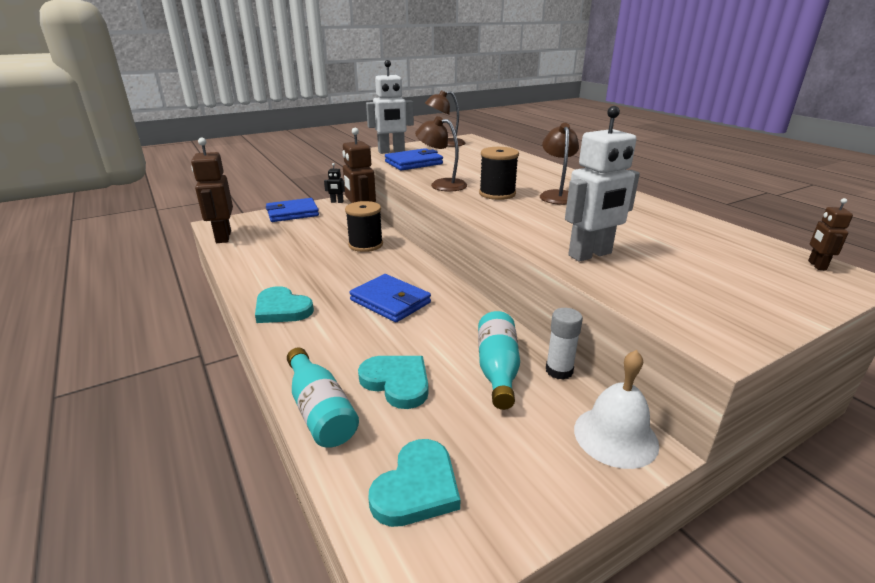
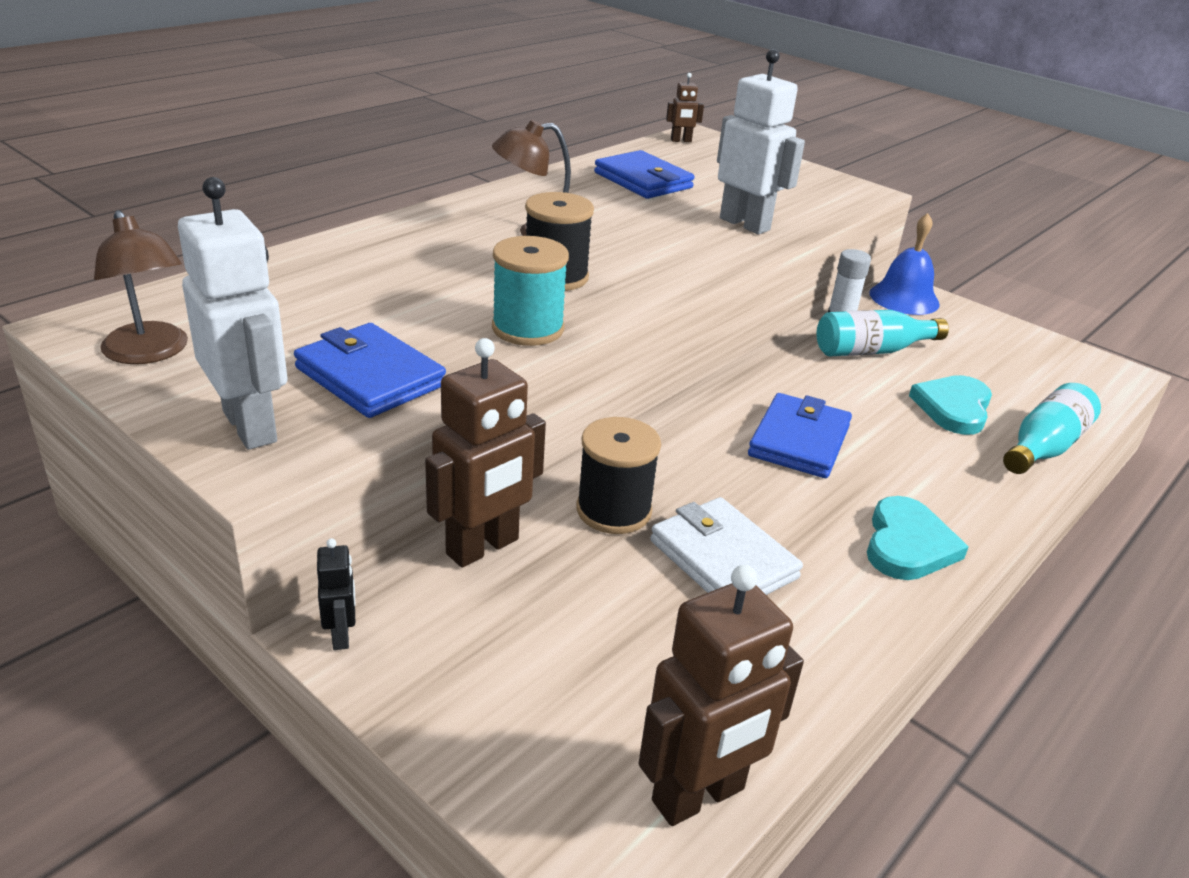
camera: 110 degrees left, 5 degrees up
(292, 213) = (463, 707): blue wallet -> blue wallet (643, 180)
(316, 260) = (723, 559): none -> white wallet
(417, 487) = (1055, 379): turquoise heart -> none
(441, 184) = (528, 328): brown lamp -> turquoise spool
(615, 436) = (904, 298): white bell -> blue bell

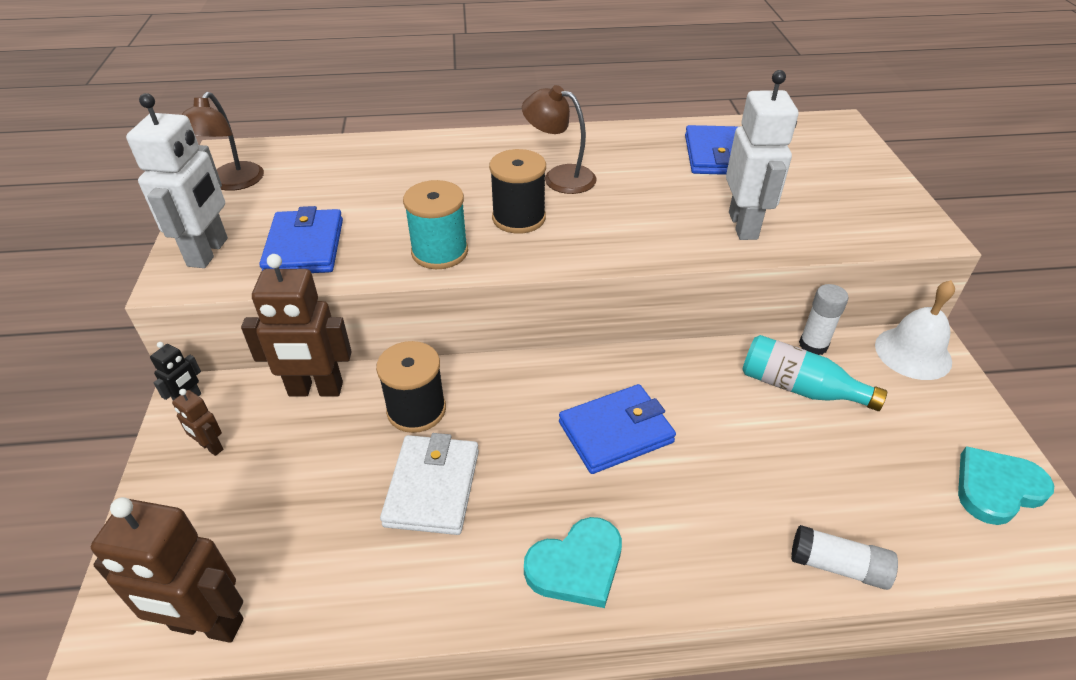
camera: 45 degrees right, 10 degrees up
(681, 141) = (813, 125): brown robot -> brown robot (211, 447)
(904, 298) = (913, 353): blue bell -> white bell
(953, 408) = (800, 479): turquoise heart -> turquoise heart (997, 488)
(1043, 447) = (838, 566): turquoise bottle -> white glue stick

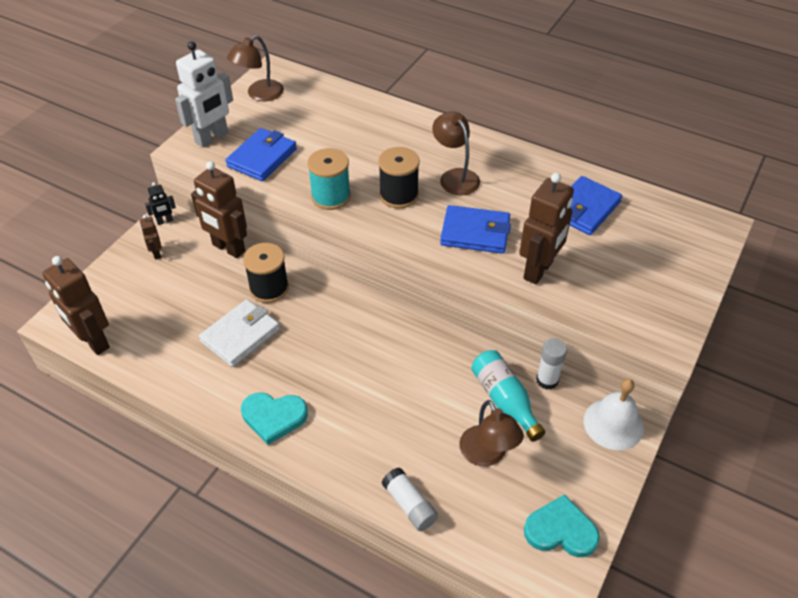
camera: 35 degrees right, 5 degrees up
(616, 432) = (363, 362): blue wallet -> blue wallet (475, 233)
(743, 225) = (538, 270): white robot -> brown robot
(847, 454) = (487, 455): none -> brown lamp

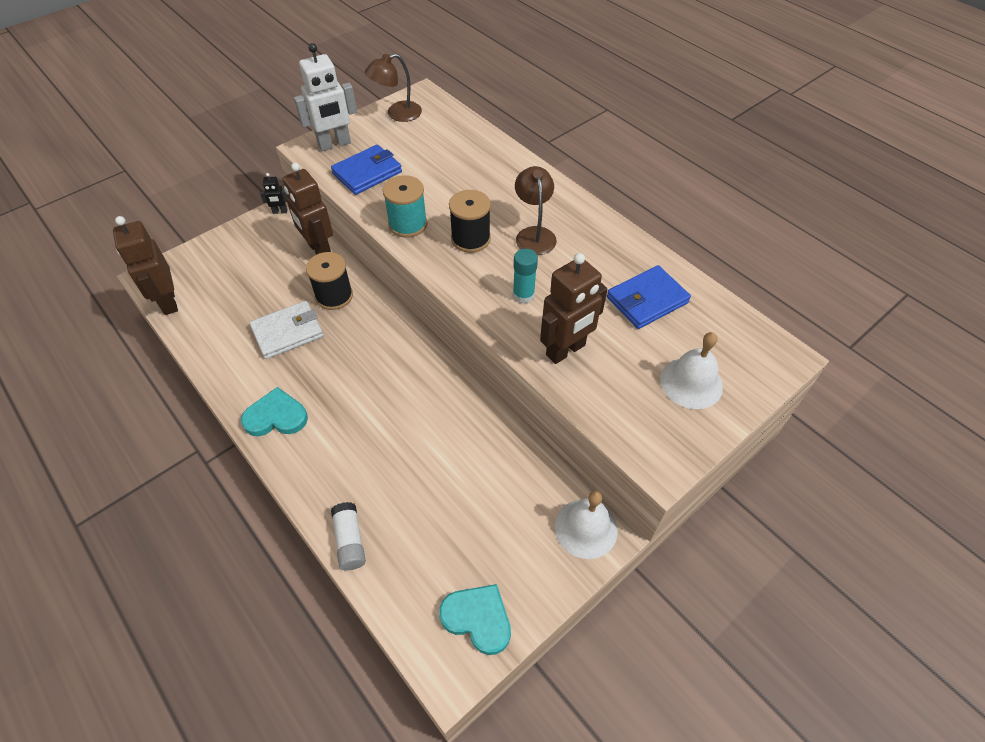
camera: 20 degrees right, 5 degrees up
(156, 253) = (258, 238): brown robot -> none
(274, 417) = (276, 416): turquoise heart -> turquoise heart turned 150 degrees clockwise
(475, 233) = (523, 295): blue wallet -> turquoise glue stick
(487, 455) = (446, 517): brown lamp -> none
(504, 400) = (490, 469): turquoise bottle -> none
(547, 380) = (542, 462): white glue stick -> none
(657, 268) = (691, 383): none -> white bell

